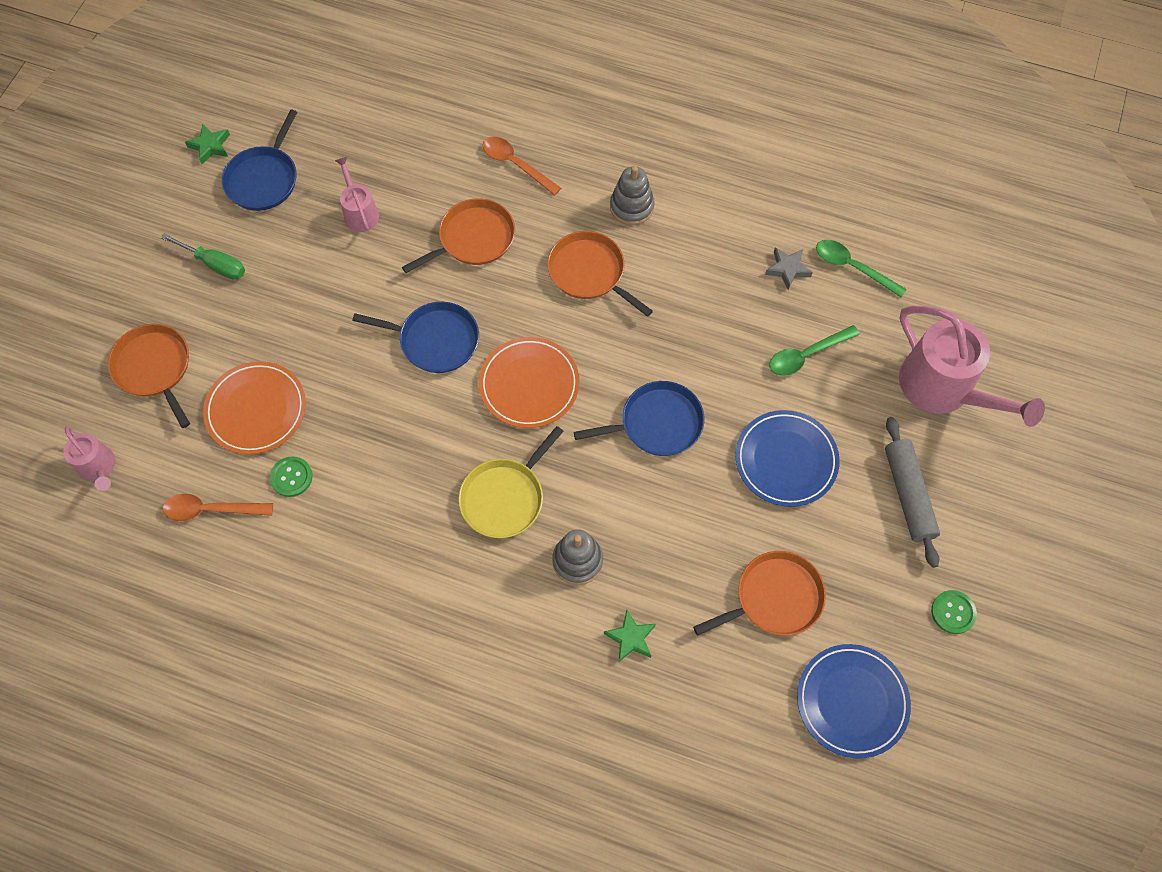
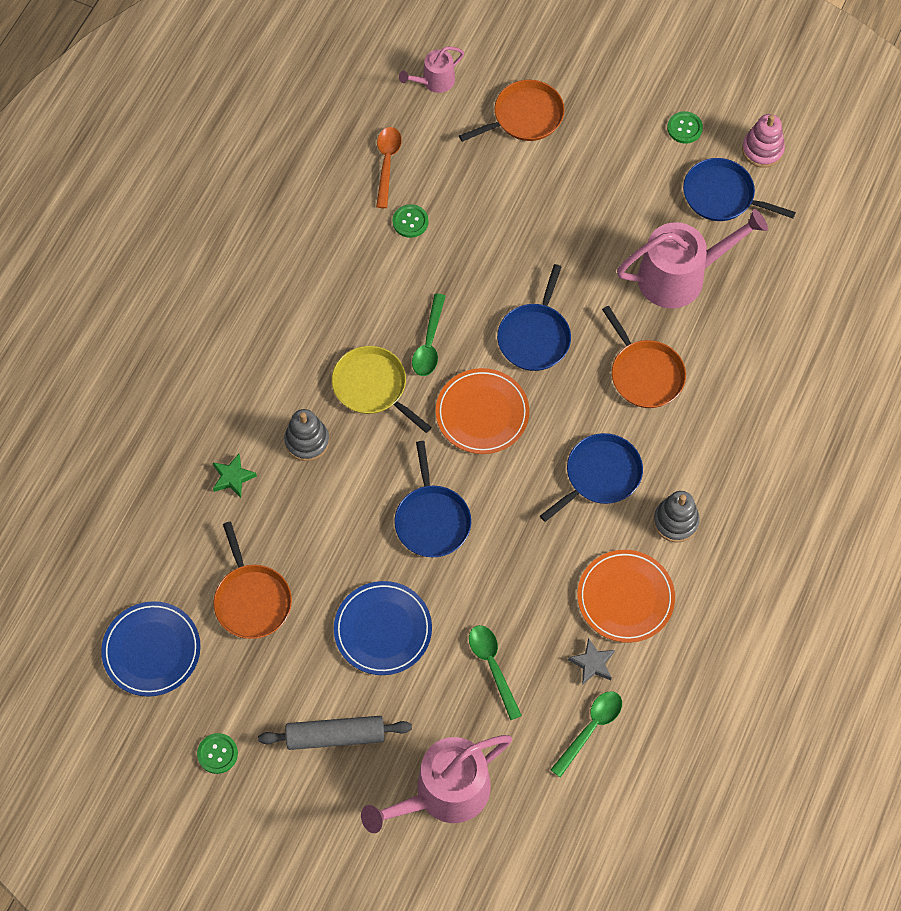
camera: 95 degrees right, 0 degrees up
(179, 214) = (684, 128): none -> green button
(210, 146) = (762, 150): green star -> pink stacking toy
(214, 264) = (628, 158): green screwdriver -> none
(256, 410) = (477, 194): orange plate -> orange plate (625, 598)
(360, 213) = (679, 276): pink watering can -> pink watering can, size x1.95
(447, 444) = (429, 343): none -> green spoon
(516, 165) = (731, 417): orange spoon -> none
(589, 272) = (600, 475): orange pan -> blue pan

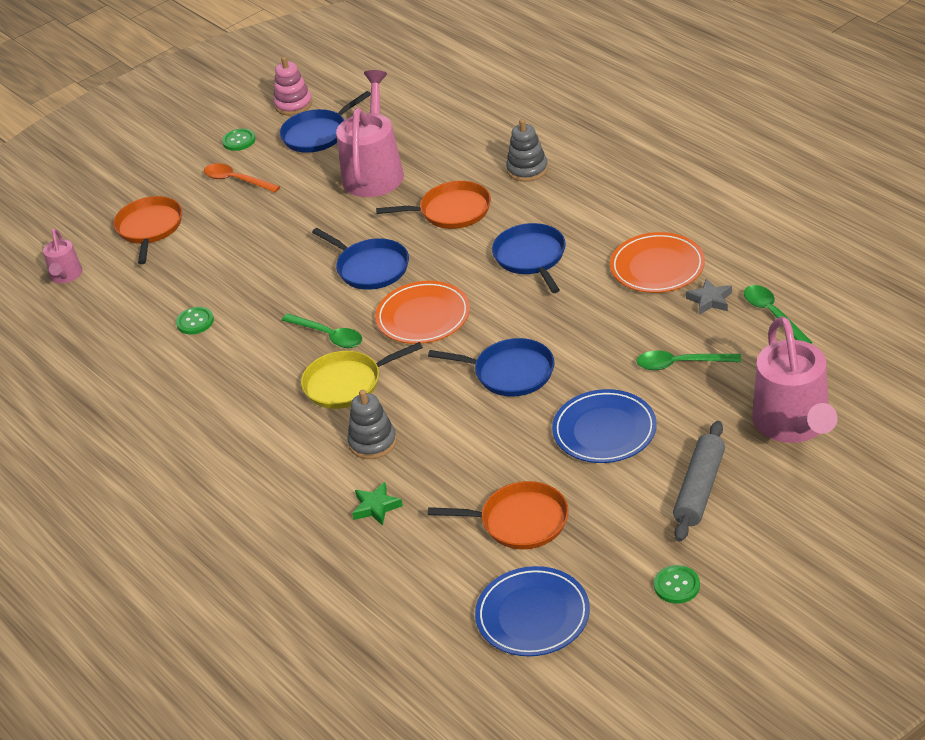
camera: 60 degrees left, 25 degrees down
(387, 163) = (123, 324): orange spoon -> orange spoon (236, 180)
(675, 521) = (601, 223): grey stacking toy -> grey stacking toy (527, 169)

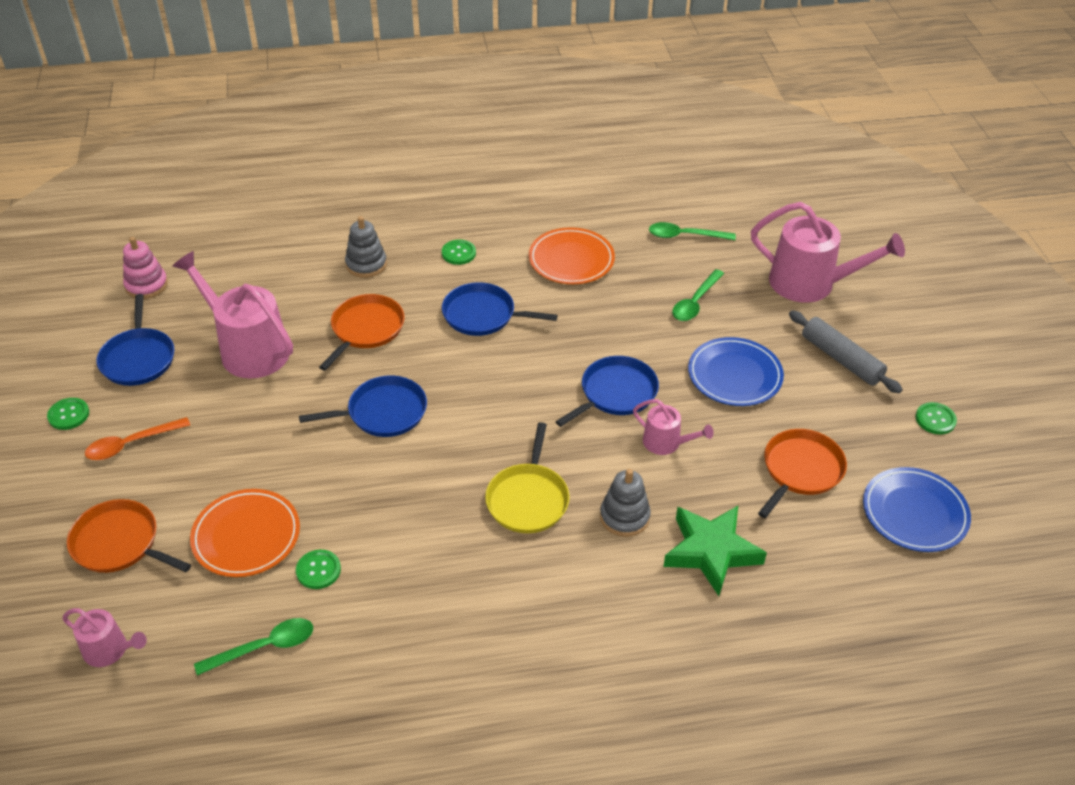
camera: 65 degrees left, 5 degrees up
(293, 105) = (67, 353): pink stacking toy -> pink stacking toy (146, 285)
(328, 336) = (448, 482): green spoon -> green spoon (264, 647)
(376, 507) = (711, 552): green star -> green star, size x1.93
(423, 317) = (489, 410): orange plate -> orange plate (246, 536)
(478, 427) = (666, 443): none -> pink watering can
(595, 205) = (458, 253): none -> green button
(710, 300) = (638, 254): grey star -> none

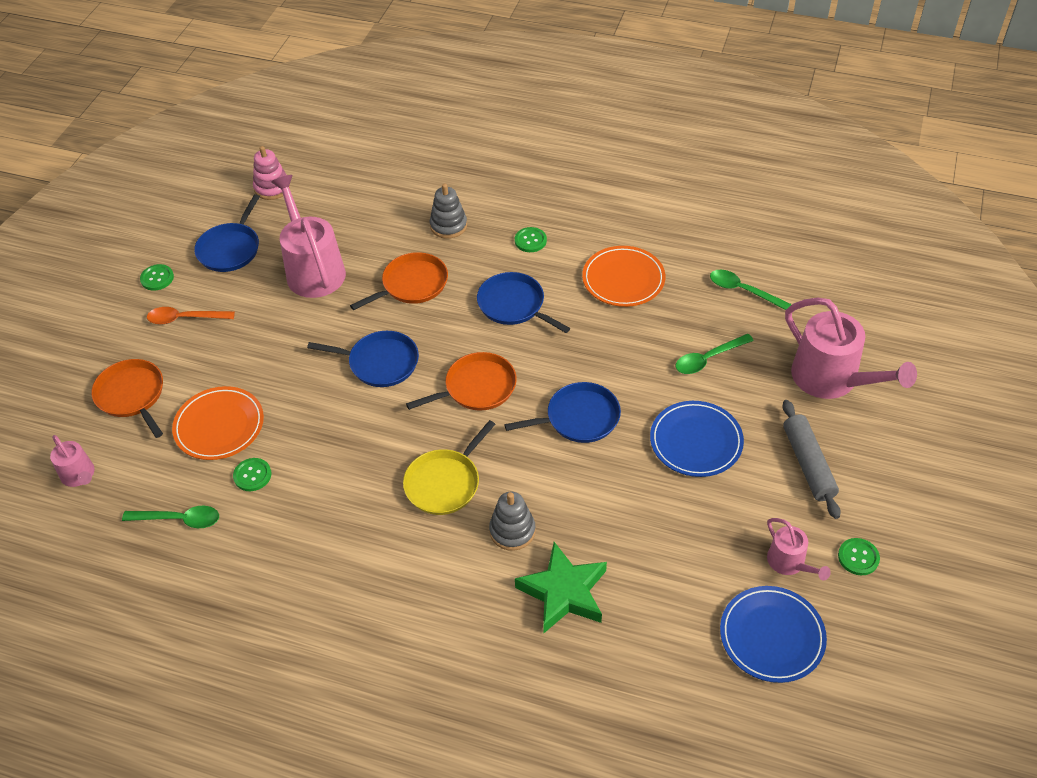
camera: 30 degrees right, 5 degrees up
(666, 443) = (592, 480): pink watering can -> pink watering can (789, 562)
(800, 470) = (693, 553): orange pan -> orange pan (477, 387)

